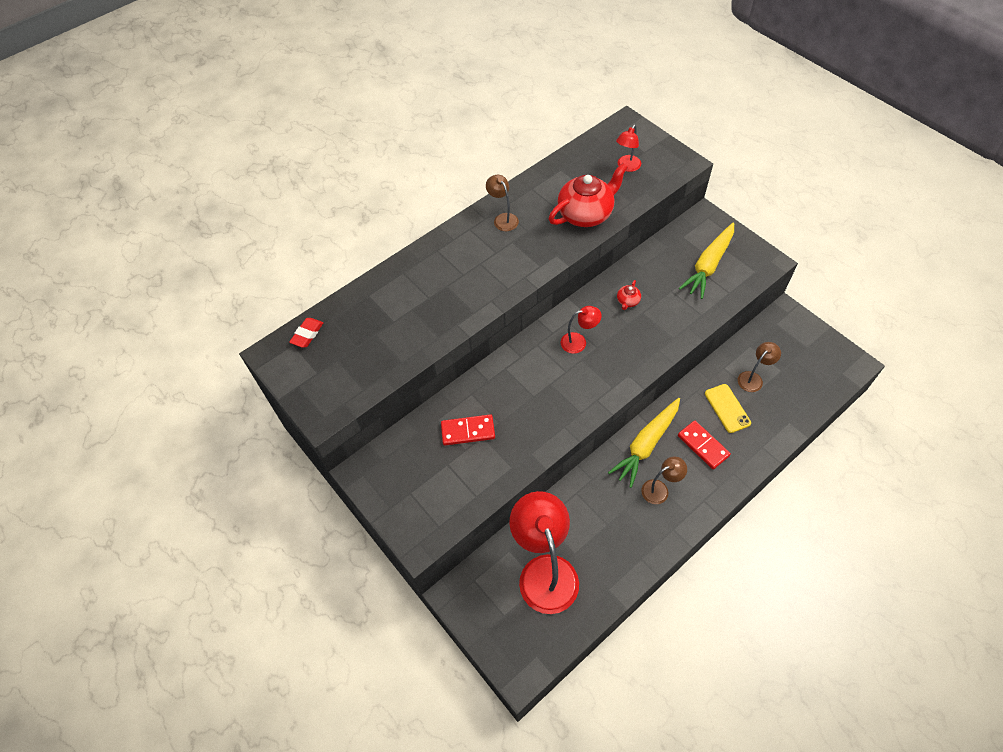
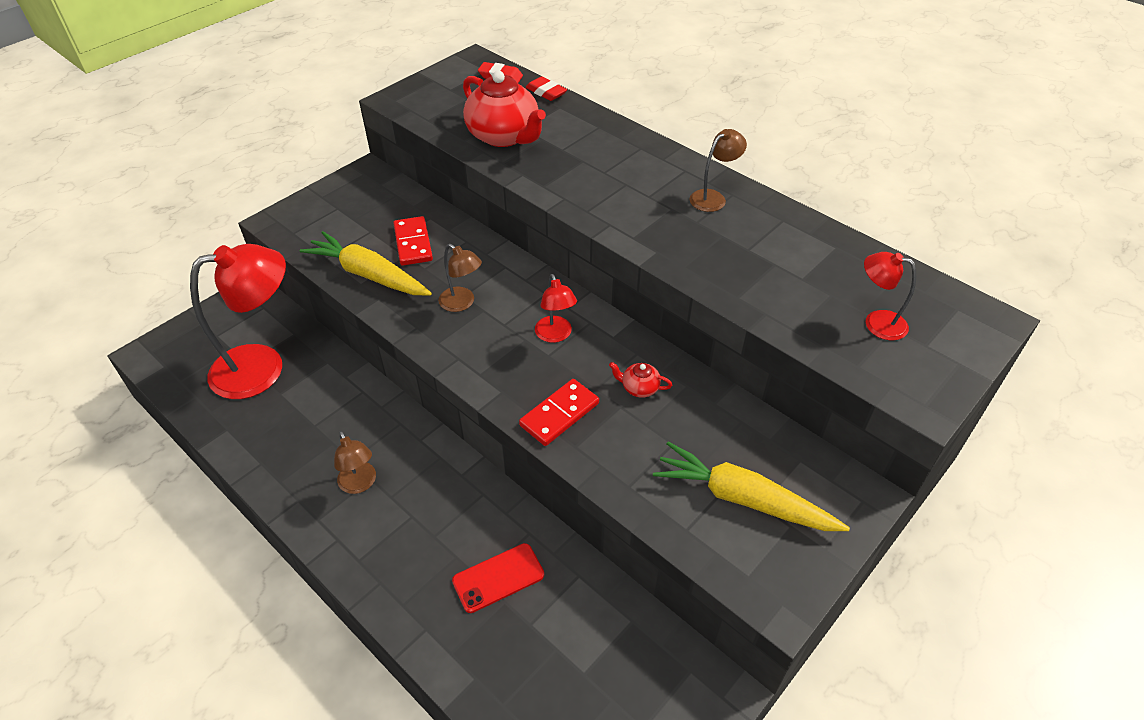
camera: 80 degrees right, 10 degrees down
(343, 303) = (546, 92): none -> red eraser
(586, 214) = (749, 278): red teapot -> red teapot (504, 136)
(646, 444) = (432, 467): yellow carrot -> yellow carrot (368, 275)
(703, 446) = (429, 540): red domino -> red domino (559, 414)
(727, 408) = (498, 578): yellow phone -> red phone
(753, 378) = (561, 622): brown lamp -> brown lamp (462, 303)

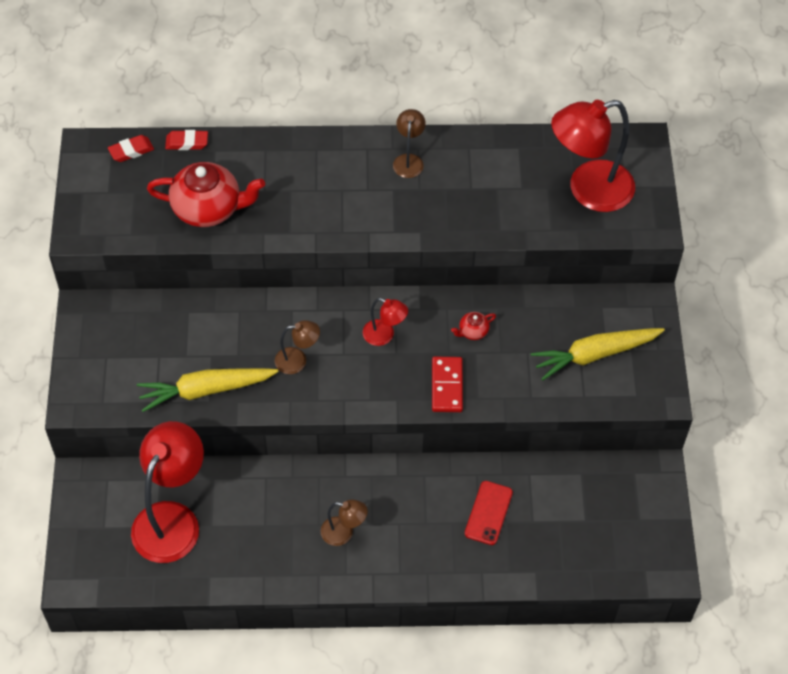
camera: 45 degrees left, 10 degrees up
(413, 243) = (204, 342): red domino -> none
(876, 322) = (588, 190): red lamp -> red lamp, size x2.10

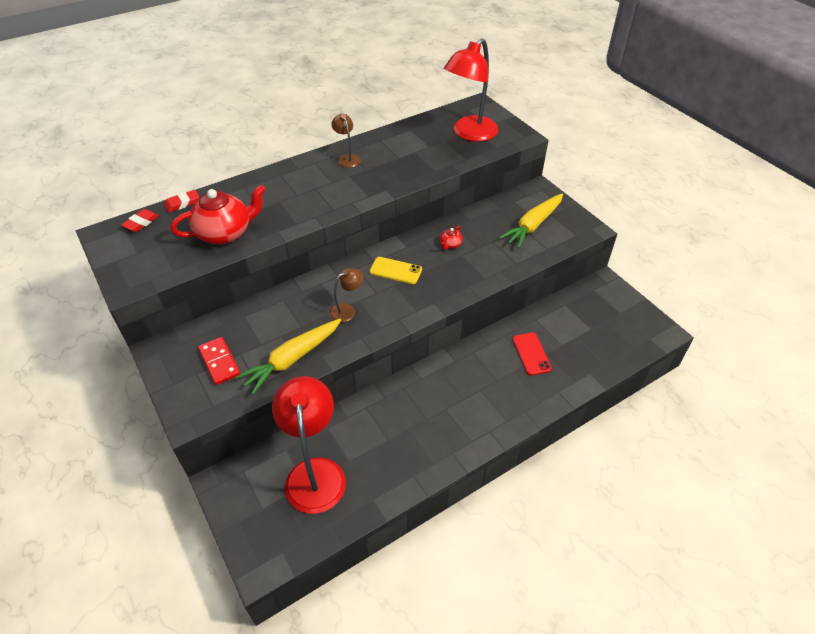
camera: 30 degrees left, 10 degrees down
(343, 533) = (448, 415): brown lamp -> none
(384, 335) = (395, 270): red lamp -> yellow phone
(447, 386) = (460, 280): red domino -> red domino (219, 362)

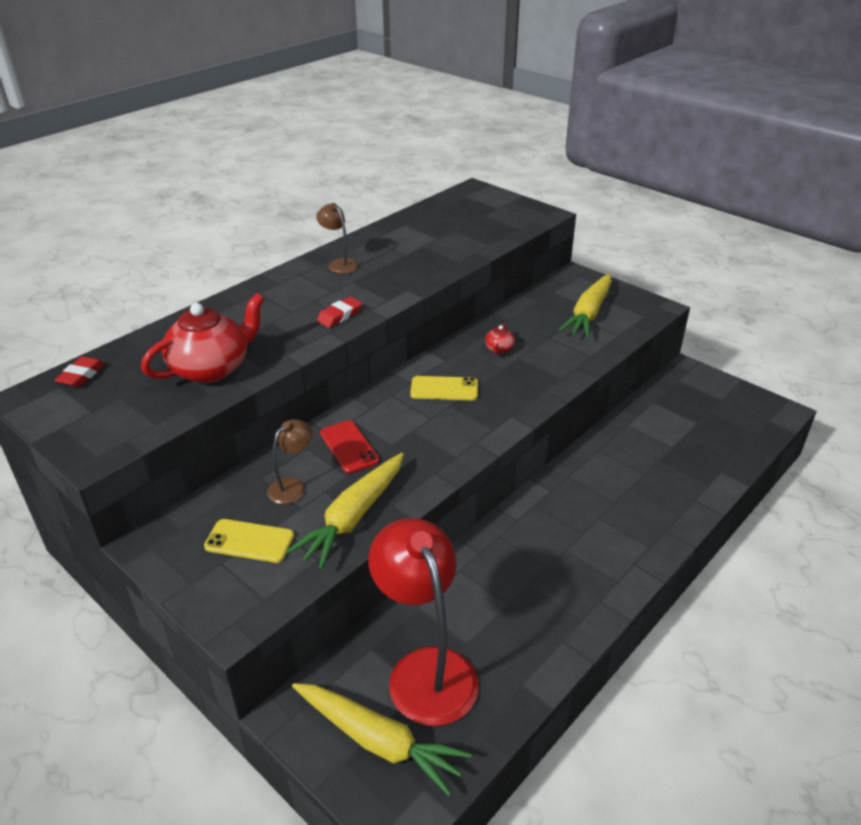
camera: 15 degrees left, 10 degrees down
(182, 203) = (133, 344): red eraser -> red eraser (340, 316)
(219, 362) = (249, 541): red domino -> yellow phone
(266, 513) = (378, 741): none -> yellow carrot
(347, 310) = (402, 445): brown lamp -> brown lamp (293, 486)
(469, 134) = (480, 219): red lamp -> none
(531, 354) = (641, 464): red phone -> red phone (349, 447)

